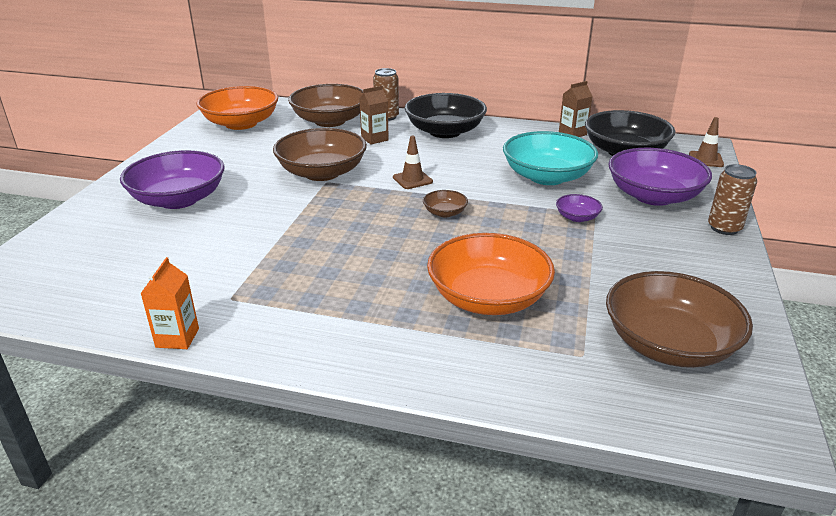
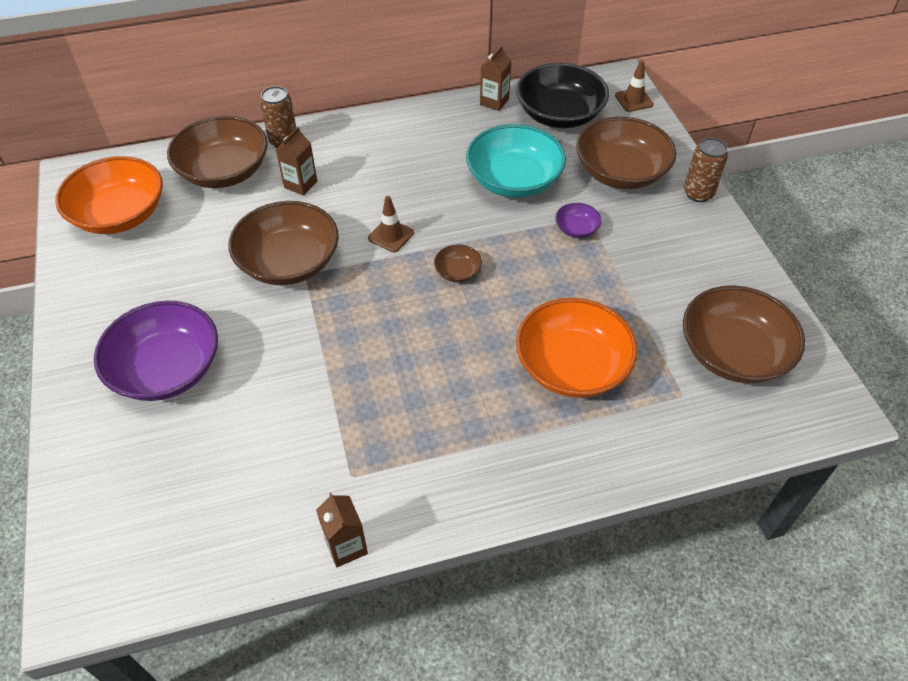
camera: 30 degrees left, 20 degrees up
(177, 338) = (346, 546): orange carton -> brown carton
(445, 131) = (366, 144): black bowl -> none
(653, 196) = (621, 172): purple bowl -> brown bowl

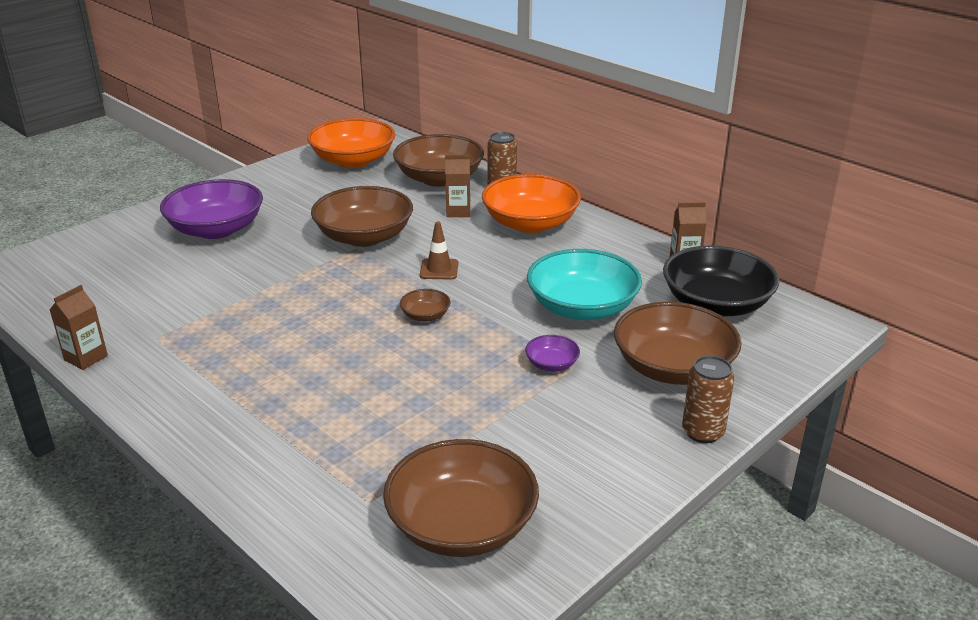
camera: 60 degrees right, 20 degrees down
(572, 366) = (356, 415): orange bowl -> orange bowl (530, 223)
(633, 100) = (807, 343): brown traffic cone -> none

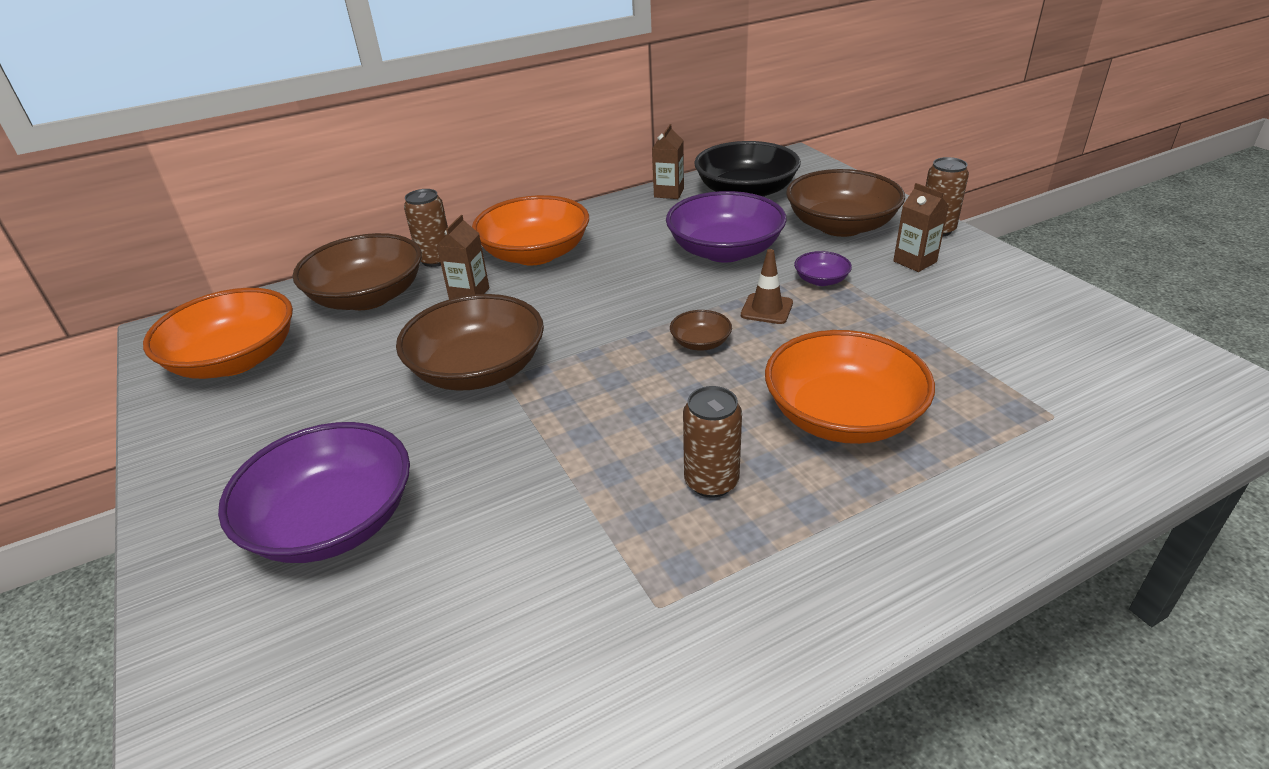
camera: 70 degrees left, 5 degrees up
(86, 358) = (690, 713): brown carton -> brown carton (915, 261)
(262, 341) = (711, 482): none -> brown can
(344, 389) = (842, 416): none -> orange bowl
(439, 269) = (601, 322): brown traffic cone -> brown traffic cone (766, 309)
(462, 525) = (1082, 362): brown bowl -> none
(582, 307) = (725, 251): turquoise bowl -> purple bowl

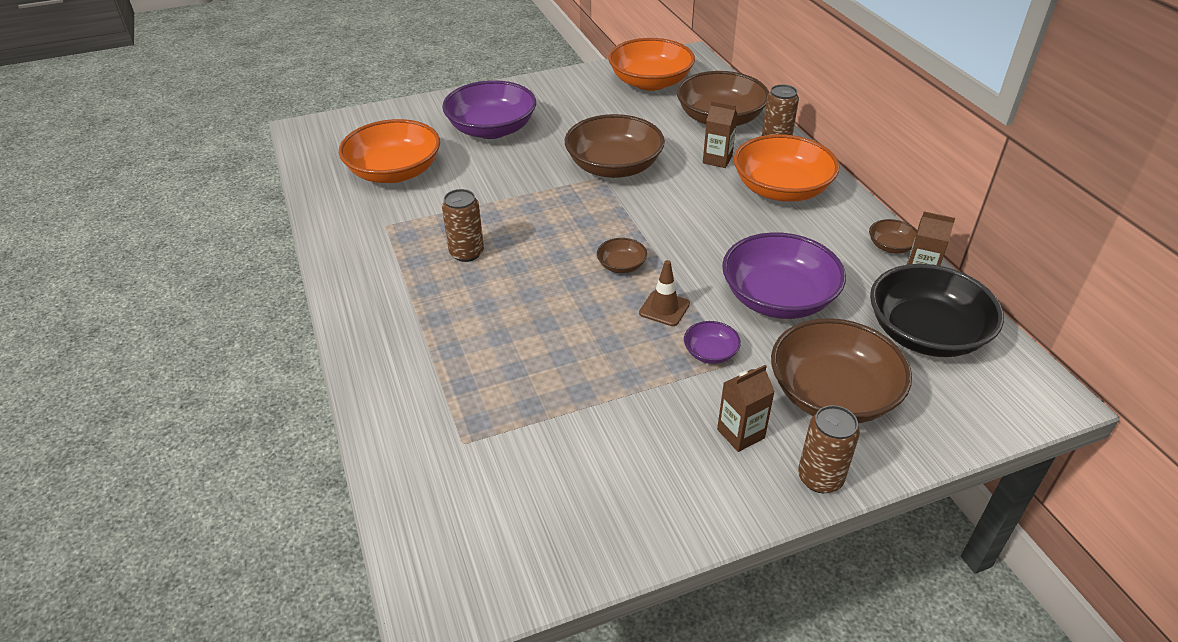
camera: 95 degrees right, 5 degrees up
(629, 203) = (891, 246): none -> brown bowl
(842, 416) = (507, 322): orange bowl -> orange bowl (394, 172)

